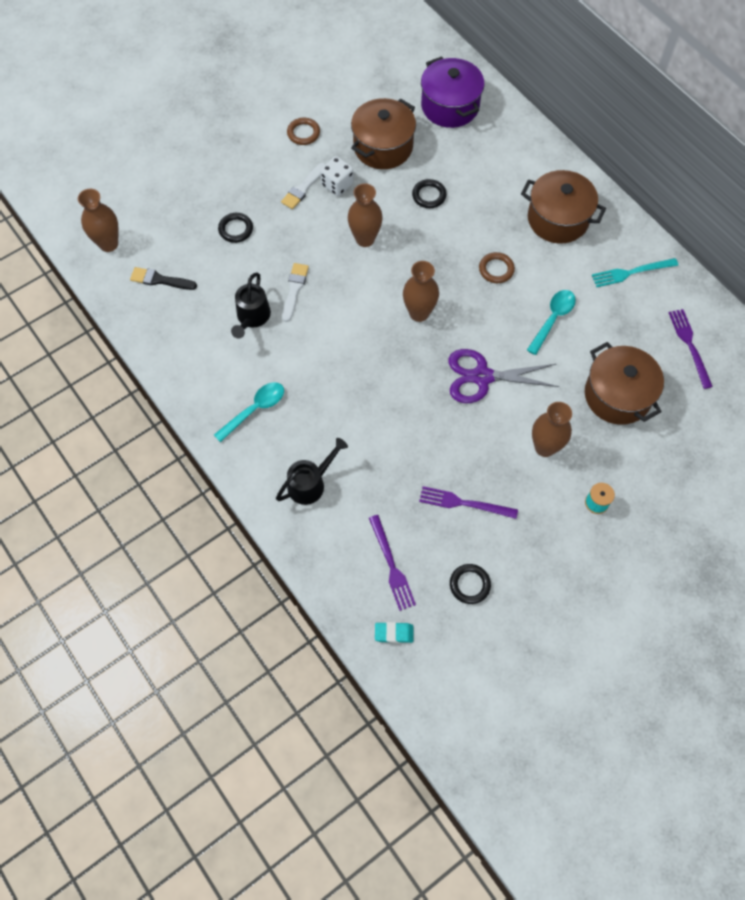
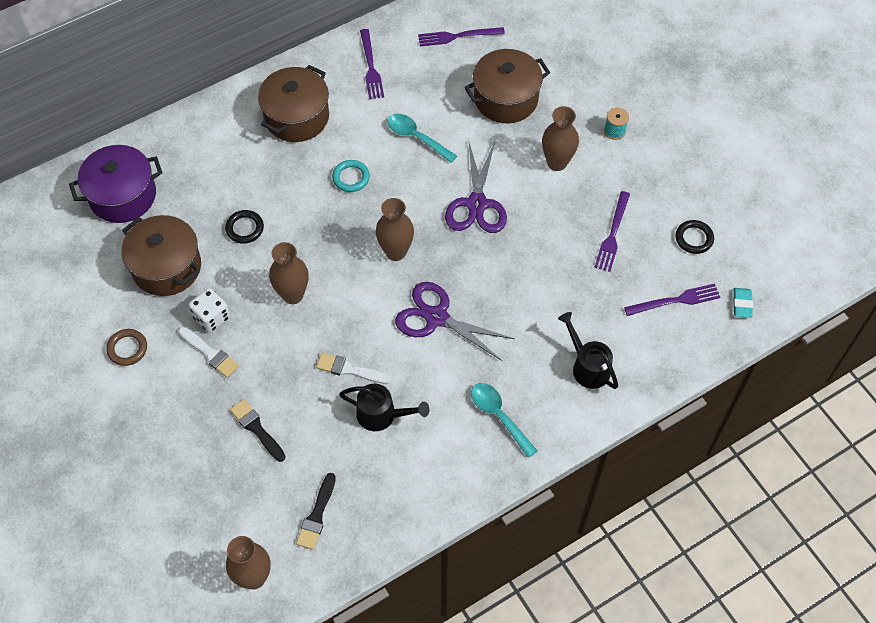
camera: 85 degrees left, 5 degrees down
(236, 229) = (256, 429): black ring -> black brush
(352, 352) = (436, 317): none -> purple scissors
(496, 269) = (351, 177): brown ring -> turquoise ring
(631, 272) = (370, 67): turquoise fork -> purple fork

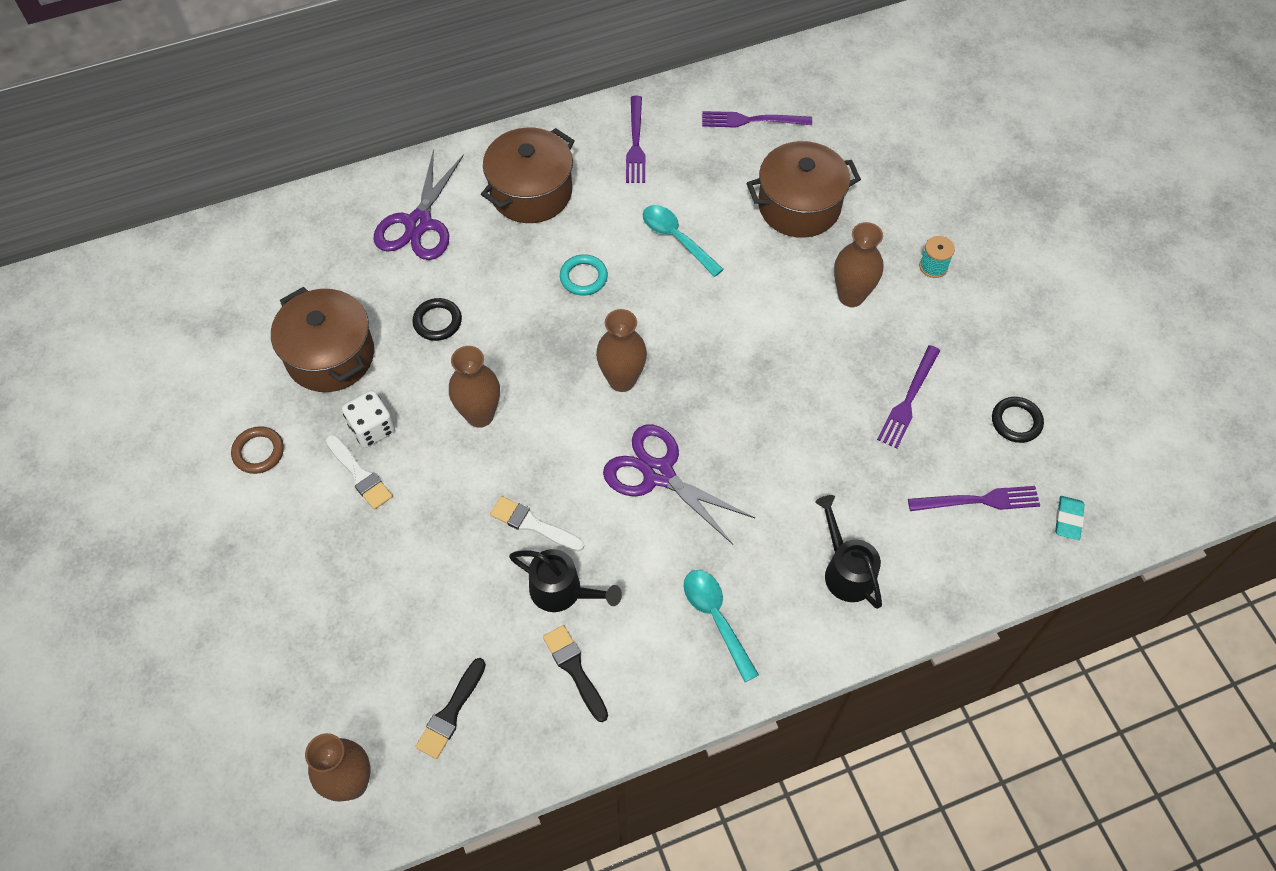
camera: 10 degrees right, 0 degrees up
(122, 196) = (296, 259): purple pot -> none
(256, 429) = (398, 583): black brush -> black brush (575, 669)
(476, 204) = (737, 334): purple scissors -> purple scissors (418, 224)

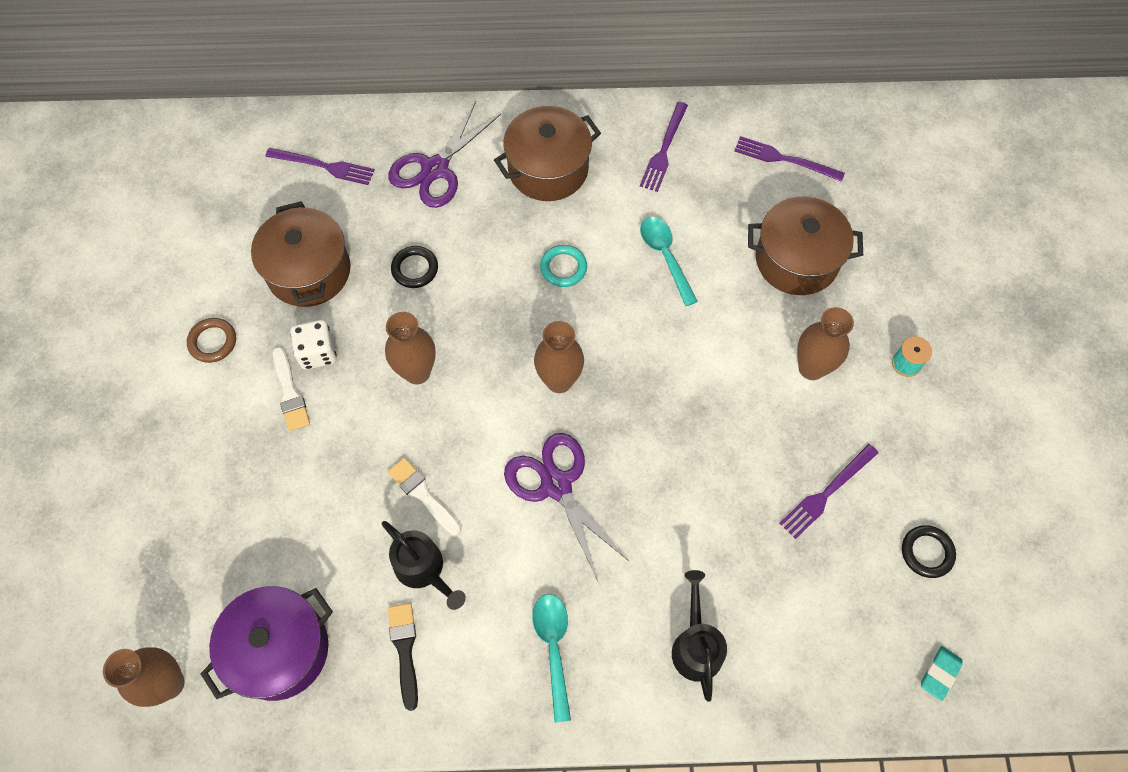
camera: 20 degrees right, 5 degrees up
(451, 712) = (279, 649): black brush -> purple pot
(978, 501) = (855, 621): purple fork -> purple fork (323, 166)

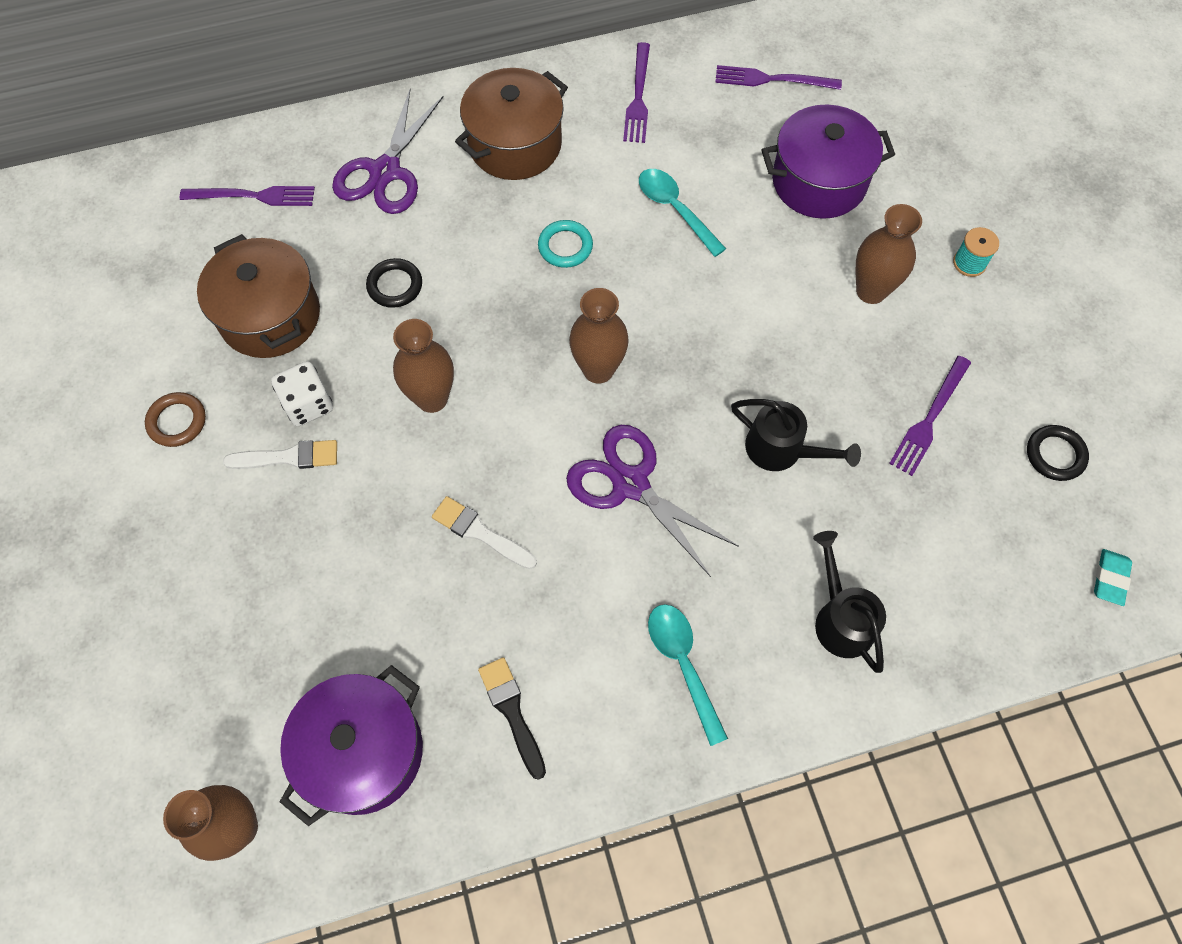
camera: 15 degrees left, 0 degrees up
(290, 393) = (288, 457): white brush -> white brush turned 60 degrees counterclockwise
(424, 570) = (507, 616): black watering can -> black watering can (782, 450)
(796, 260) = (819, 182): brown pot -> purple pot

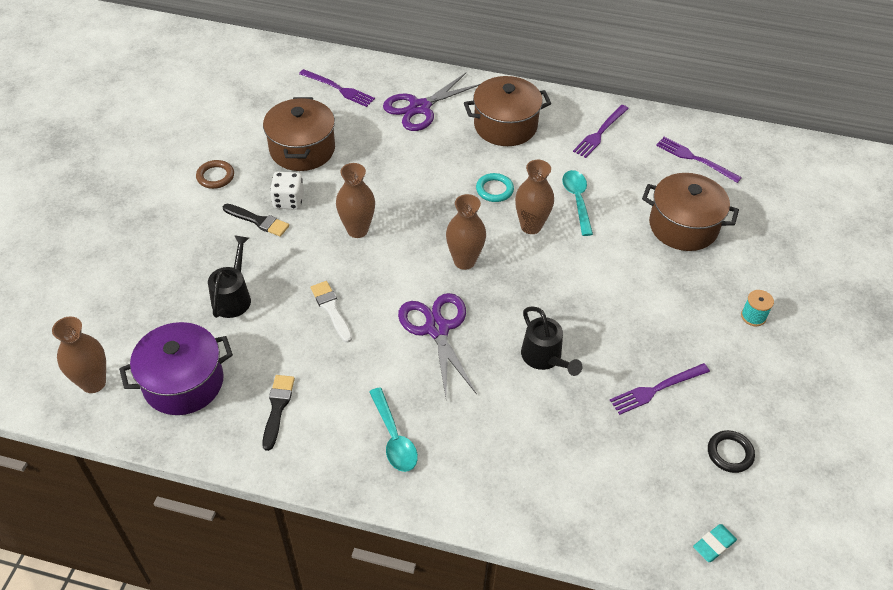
camera: 30 degrees right, 15 degrees down
(288, 457) = (258, 221): white brush -> black brush
(395, 285) = (381, 165): black ring -> none
(683, 664) = (394, 438): turquoise spoon -> turquoise spoon turned 150 degrees clockwise
(819, 182) = (683, 226): purple pot -> brown pot
(840, 618) = (510, 467): black watering can -> black watering can (233, 296)
(871, 291) = (672, 300): brown vase -> brown vase (531, 226)

